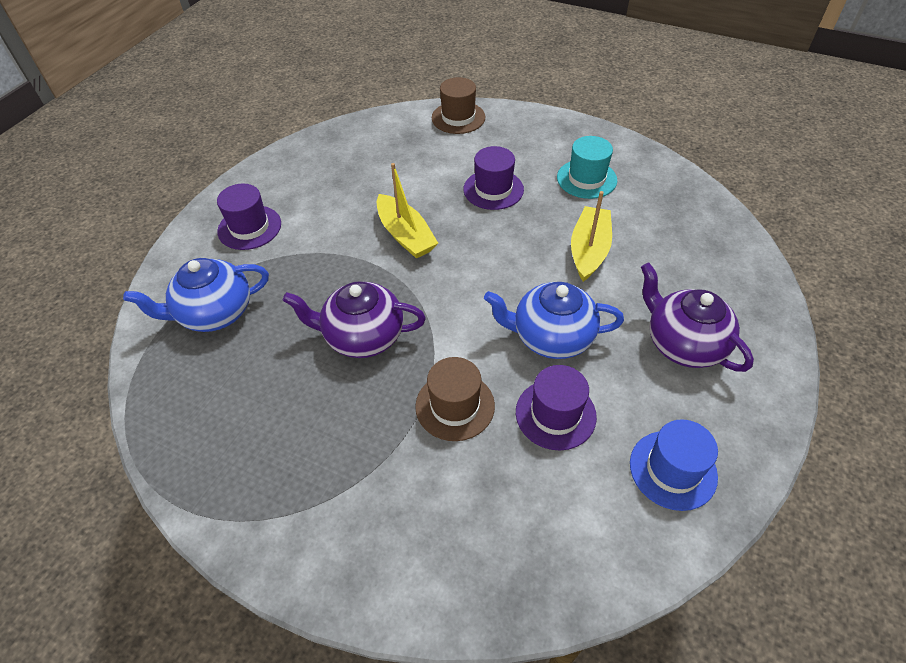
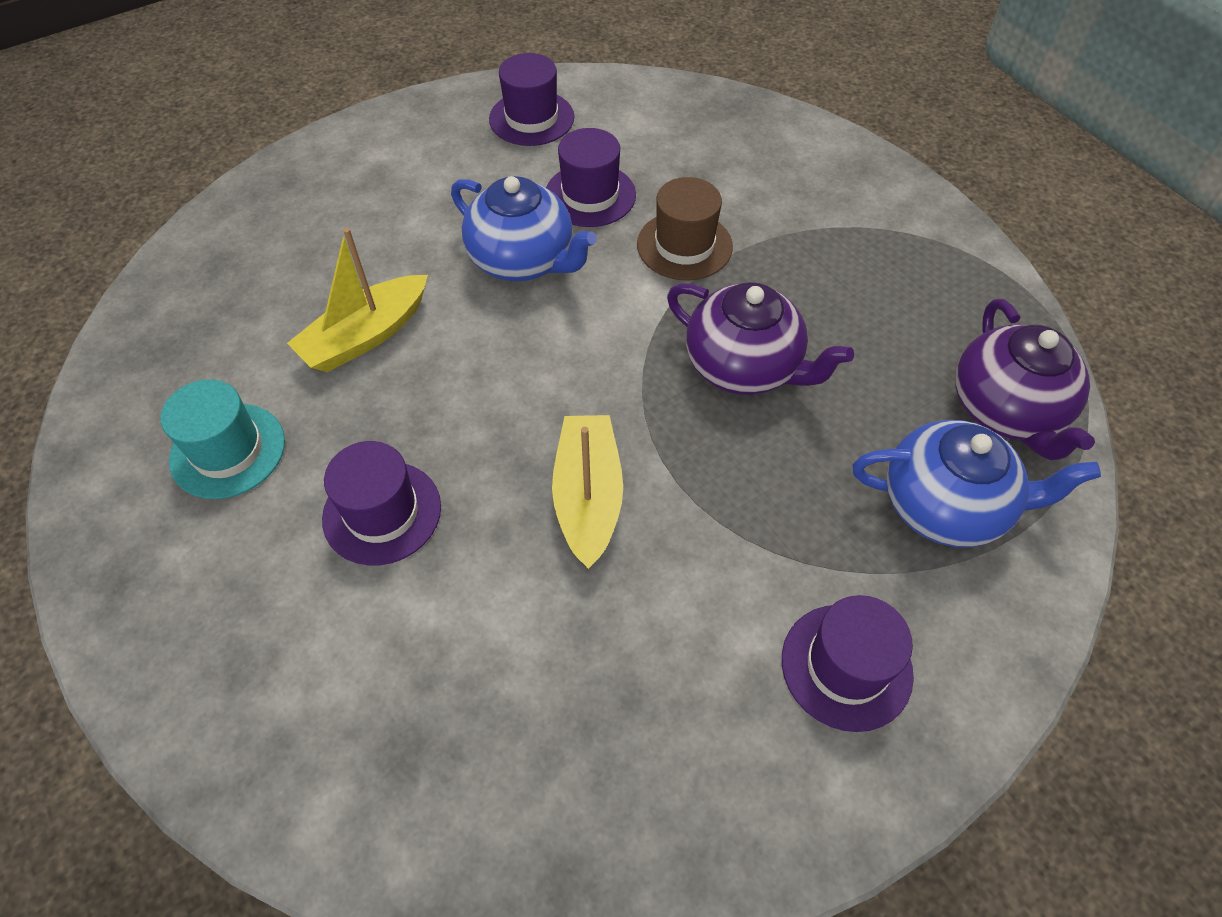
camera: 150 degrees left, 5 degrees up
(458, 118) = (262, 759): brown hat -> none
(673, 469) = (531, 118): blue hat -> purple hat
(683, 344) = (399, 192): purple teapot -> purple teapot (1005, 410)

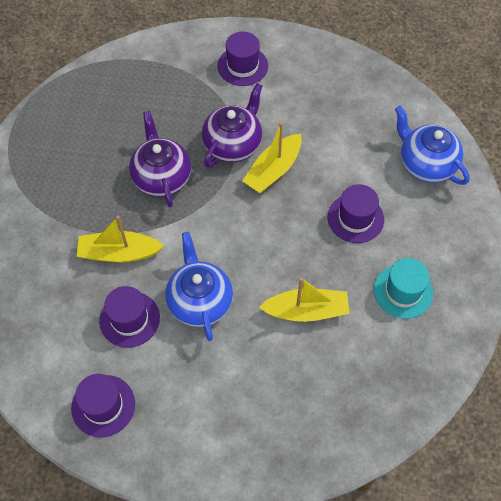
camera: 140 degrees left, 5 degrees up
(684, 245) = (119, 253): brown hat -> yellow boat
(945, 506) = (154, 82): blue teapot -> blue teapot (426, 164)
(1005, 410) = (90, 94): purple teapot -> purple teapot (233, 144)

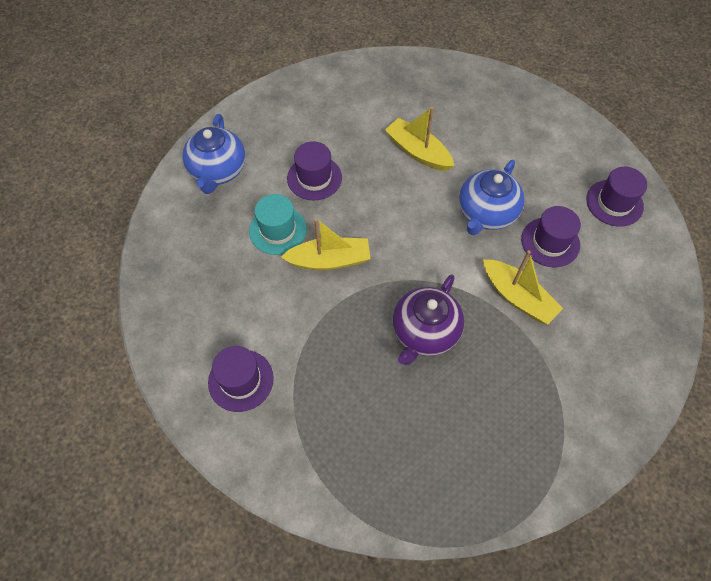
camera: 135 degrees left, 0 degrees up
(233, 144) = (336, 310): purple teapot -> none
(403, 291) = (342, 115): turquoise hat -> turquoise hat (278, 230)

